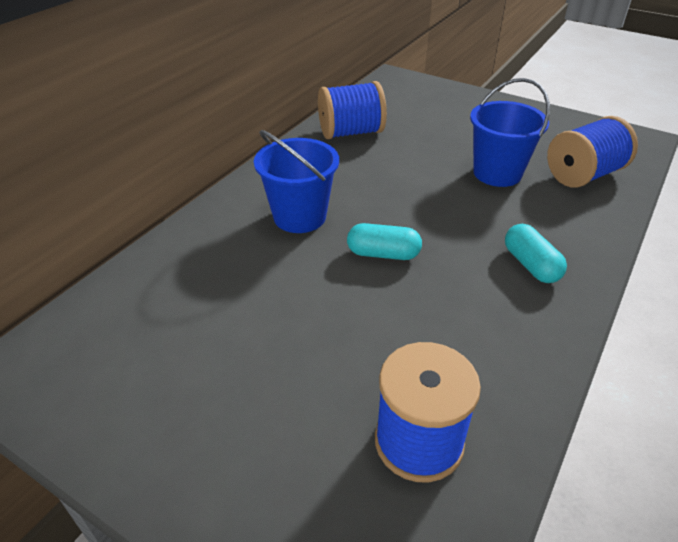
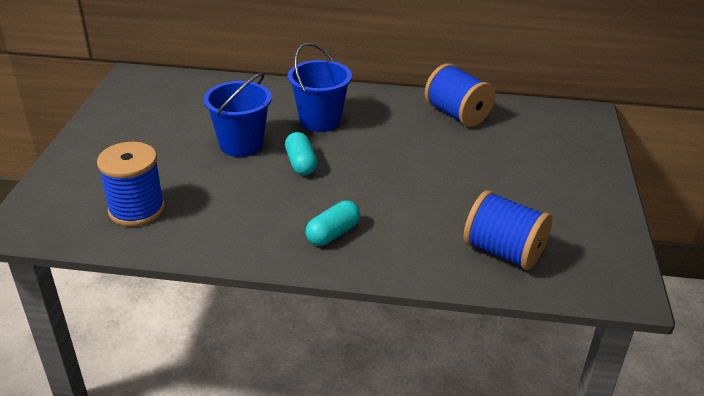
camera: 65 degrees right, 5 degrees down
(497, 173) = (459, 199): blue bucket -> blue bucket (241, 144)

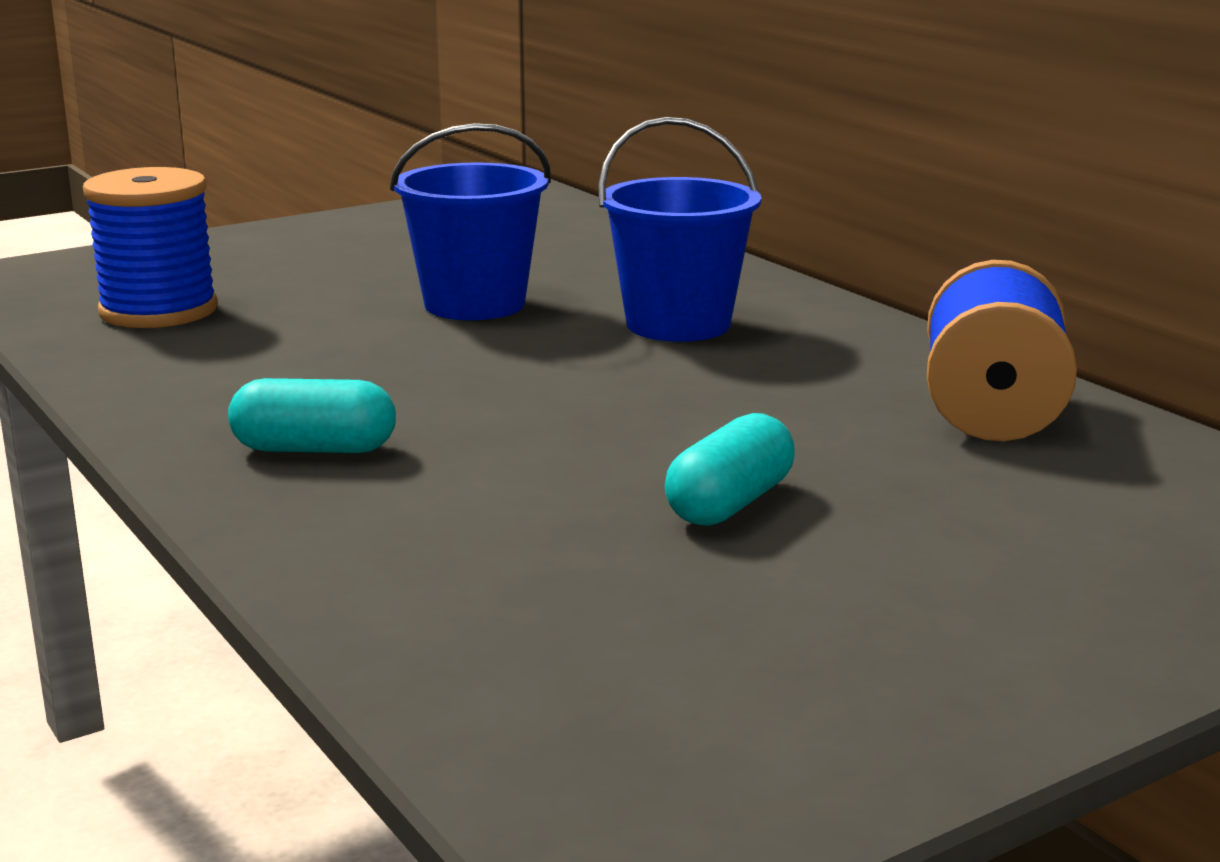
camera: 50 degrees right, 15 degrees down
(301, 163) = (502, 356): turquoise capsule -> turquoise capsule (729, 503)
(503, 252) = (527, 626): blue spool -> none

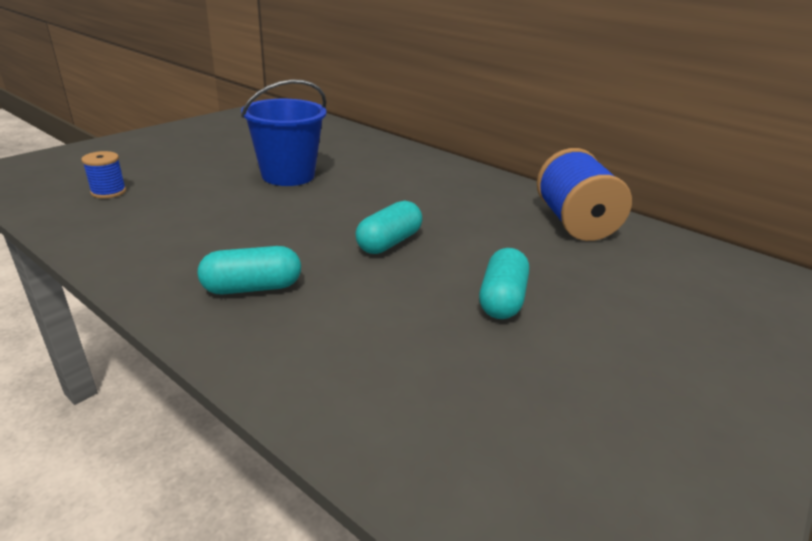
camera: 20 degrees left, 10 degrees up
(159, 311) = (108, 192): blue spool -> blue spool, size x0.49
(587, 412) = (389, 242): none -> turquoise capsule
(678, 324) = (397, 181): blue bucket -> none

